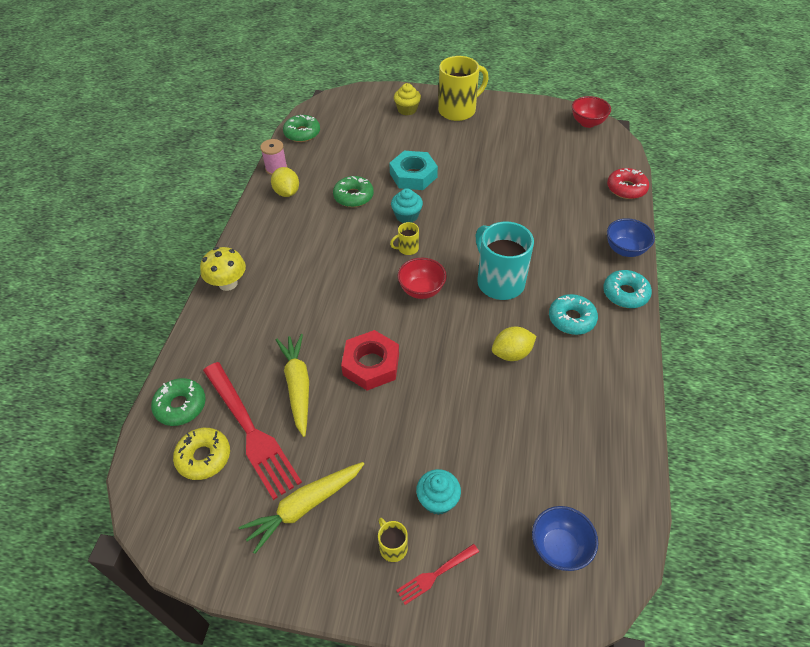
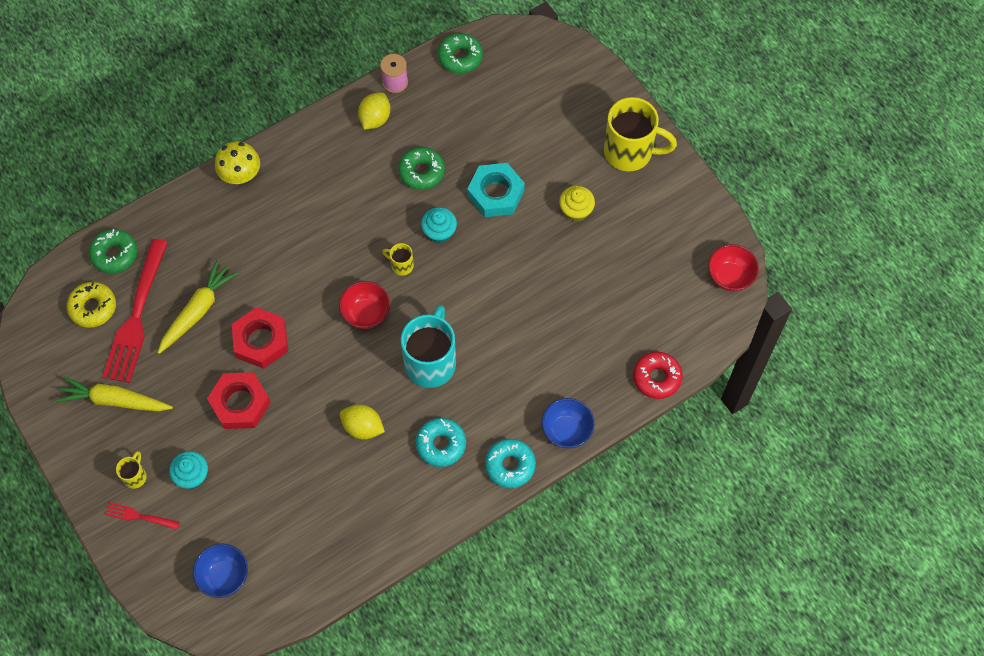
camera: 45 degrees right, 15 degrees up
(407, 109) = (585, 109): yellow cupcake -> yellow cupcake (576, 210)
(408, 416) = (240, 403): none -> red nut

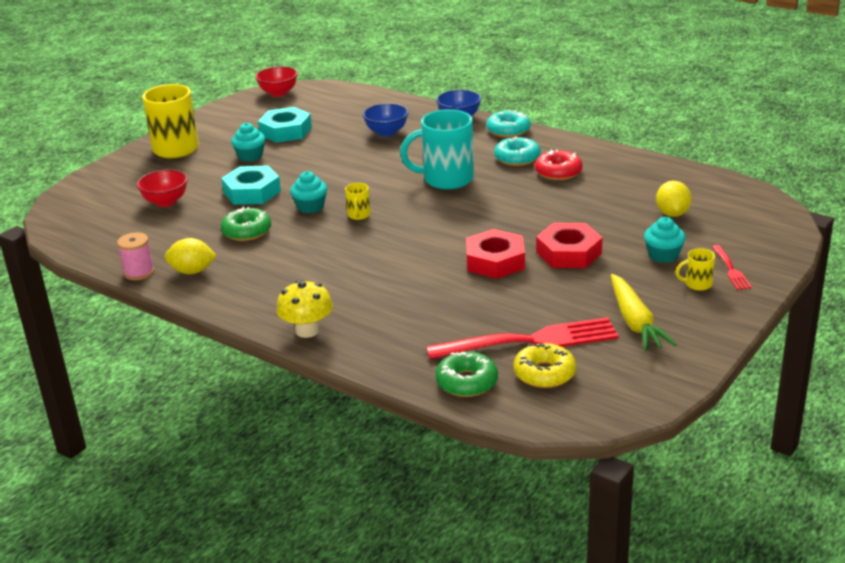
camera: 110 degrees left, 35 degrees down
(198, 311) = (492, 305): yellow carrot -> none
(224, 576) = (731, 214): blue bowl -> blue bowl (386, 132)
(363, 427) = (534, 192): yellow lemon -> yellow lemon (672, 213)
(366, 313) = (422, 218): red bowl -> red bowl (166, 202)
(460, 57) = (93, 246): green donut -> none
(576, 210) = (250, 156): yellow cupcake -> turquoise cupcake
(620, 256) = (285, 131): none -> turquoise nut
(656, 378) = (386, 99): red donut -> red donut (558, 172)

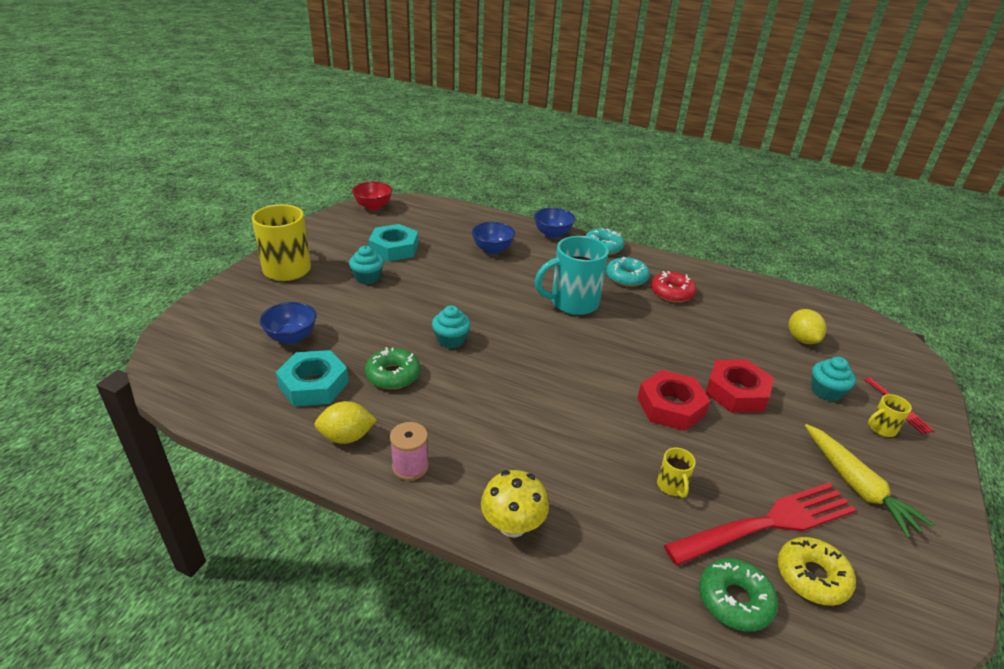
camera: 15 degrees left, 5 degrees up
(139, 272) = (282, 442): pink spool -> pink spool (410, 466)
(166, 202) = (291, 337): red bowl -> blue bowl
(252, 192) = (383, 322): turquoise nut -> turquoise nut (313, 385)
(359, 215) = (505, 350): yellow mug -> yellow mug (672, 486)

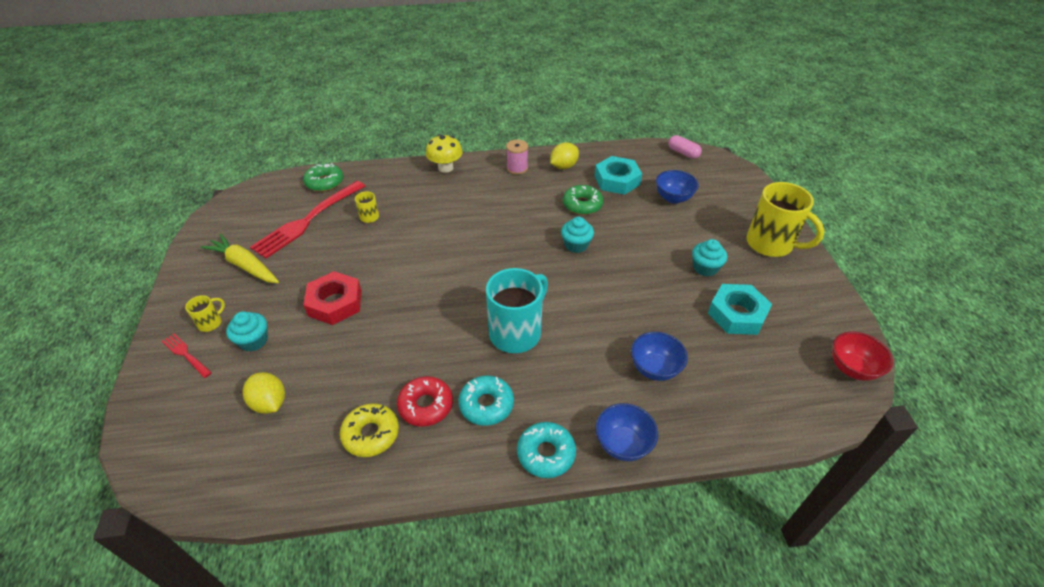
camera: 150 degrees right, 10 degrees up
(182, 380) = (683, 153): none -> pink capsule
(671, 406) = (385, 267): red nut -> none
(812, 577) = (283, 206): yellow donut -> yellow donut (371, 434)

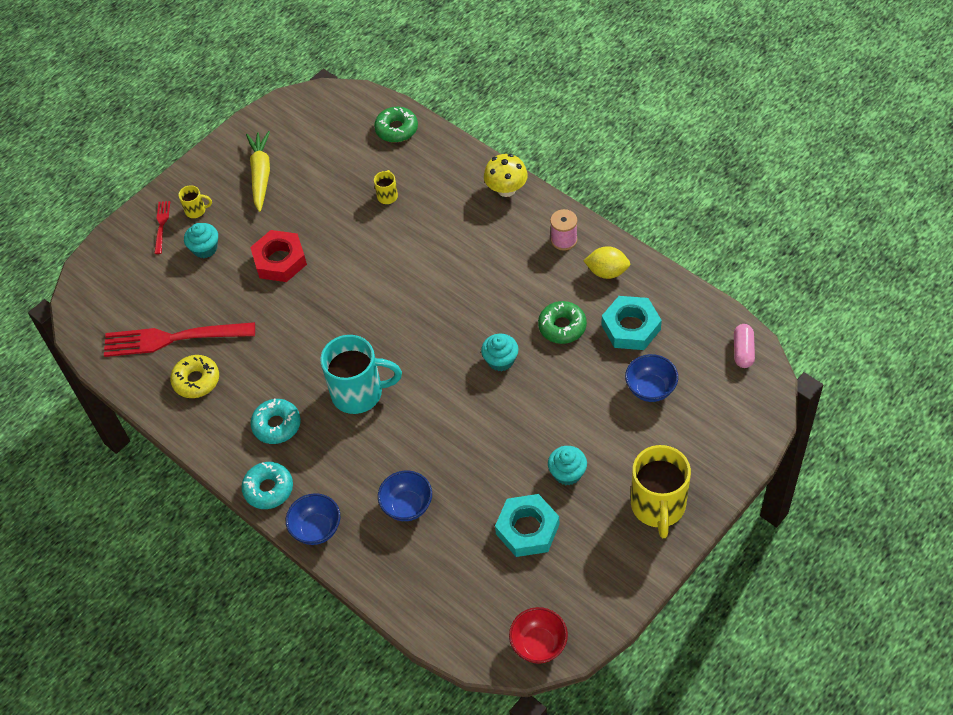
camera: 55 degrees right, 10 degrees up
(270, 403) = (169, 306): yellow lemon -> none
(307, 220) = (342, 163): red fork -> red fork (173, 338)
(426, 405) = (244, 391): red donut -> none

